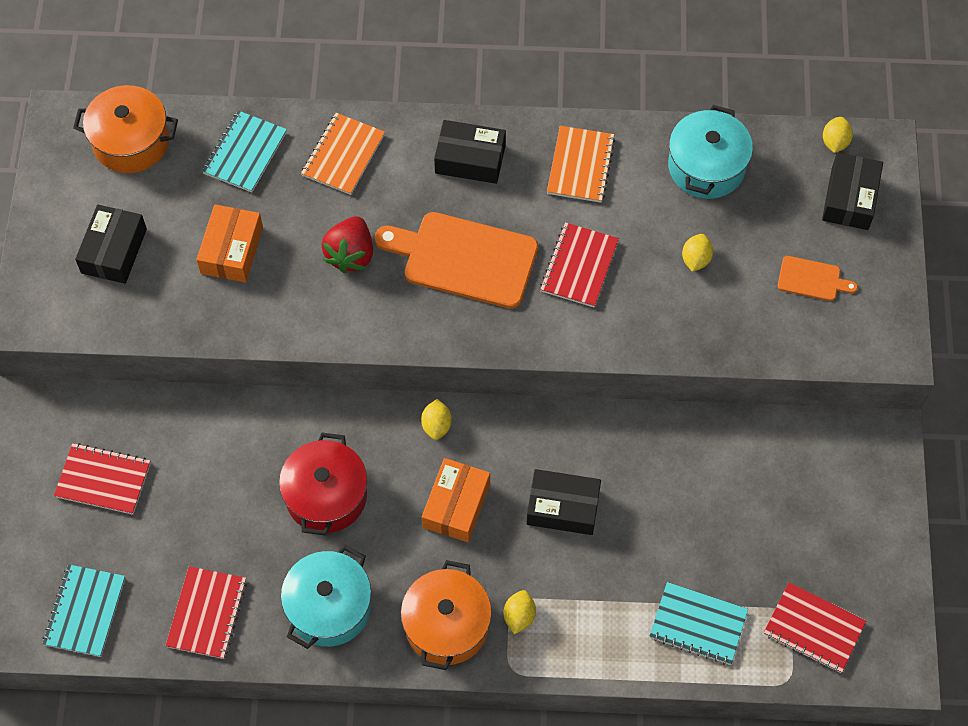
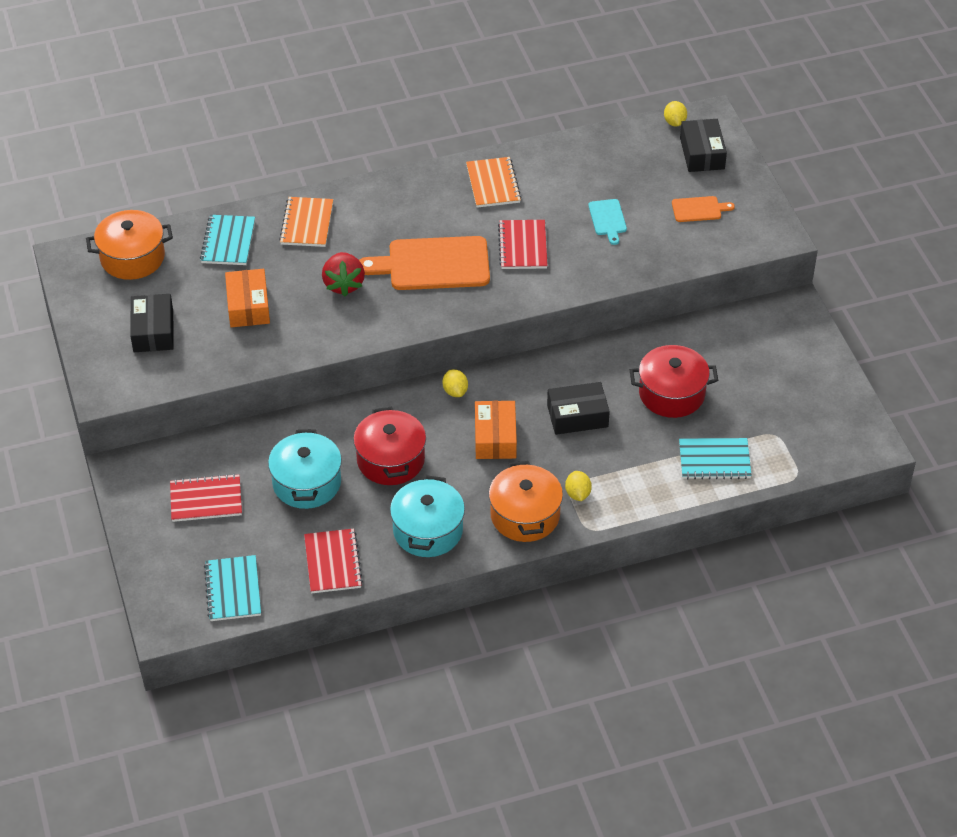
camera: 20 degrees left, 15 degrees down
(470, 159) = (407, 201): black box -> none
(686, 513) = (671, 393): none -> red pot
(696, 259) = (608, 219): yellow lemon -> turquoise cutting board
(706, 167) = (587, 161): turquoise pot -> turquoise pot (307, 483)
(814, 628) = (800, 438): red notebook -> none

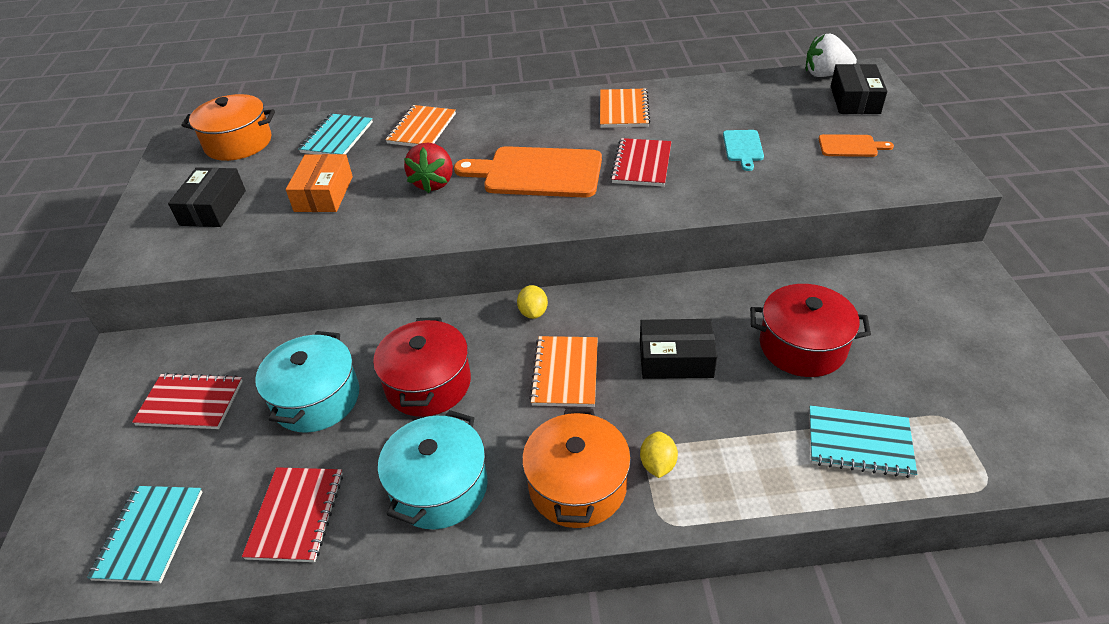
camera: 15 degrees right, 5 degrees down
(495, 437) = (565, 373): orange box -> orange notebook
(674, 122) = (825, 74): yellow lemon -> white strawberry

